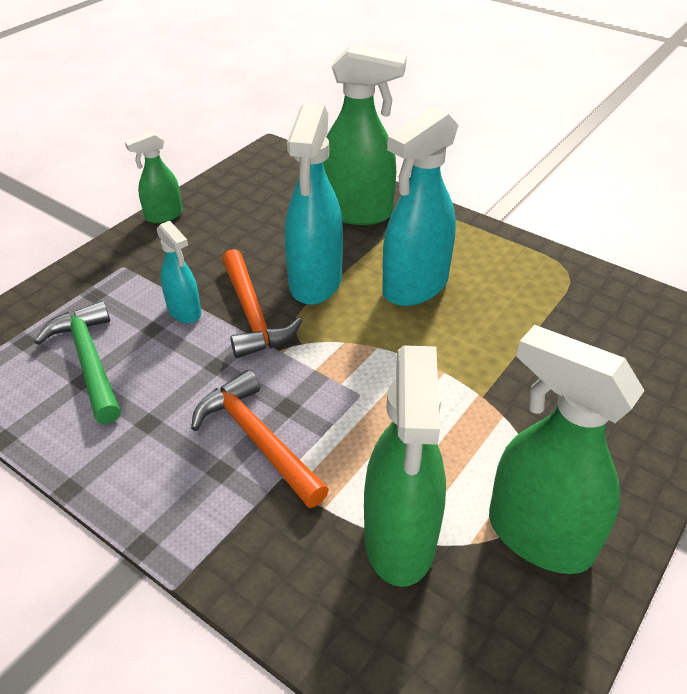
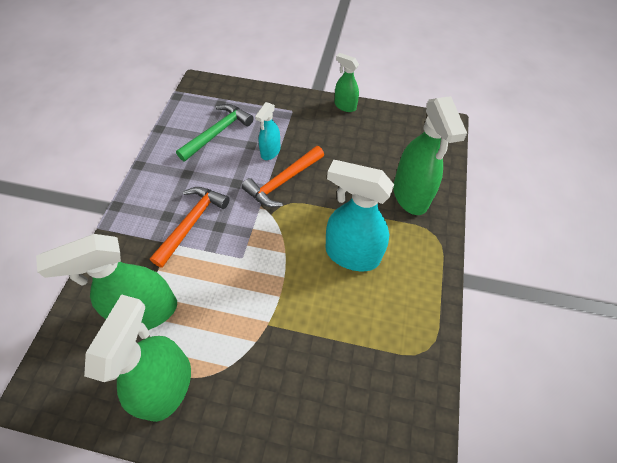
camera: 65 degrees right, 15 degrees up
(315, 282) = (326, 200): turquoise spray bottle -> none

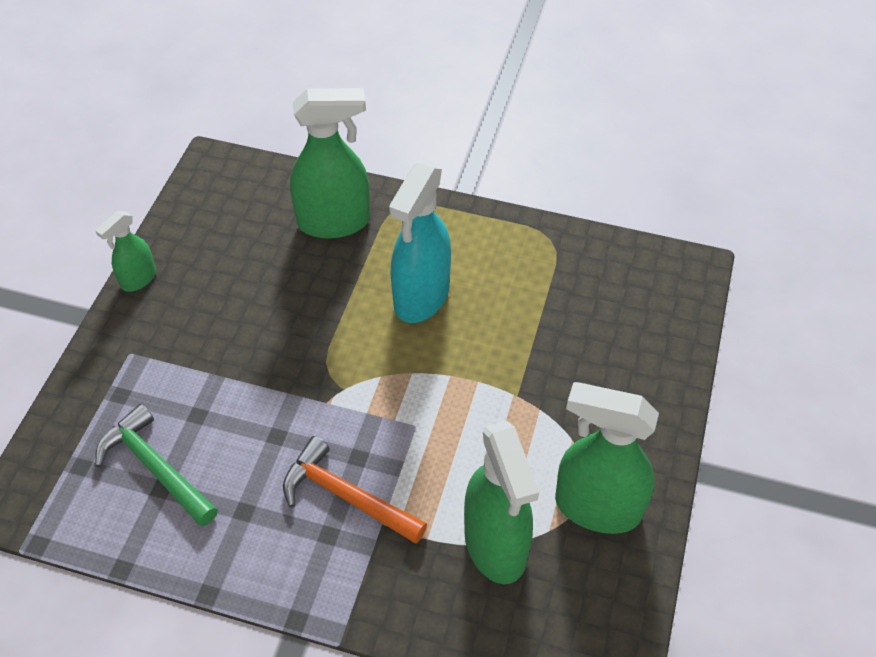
camera: 85 degrees left, 5 degrees down
(270, 152) = (218, 387): turquoise spray bottle -> none
(283, 181) = (284, 371): orange hammer -> none

